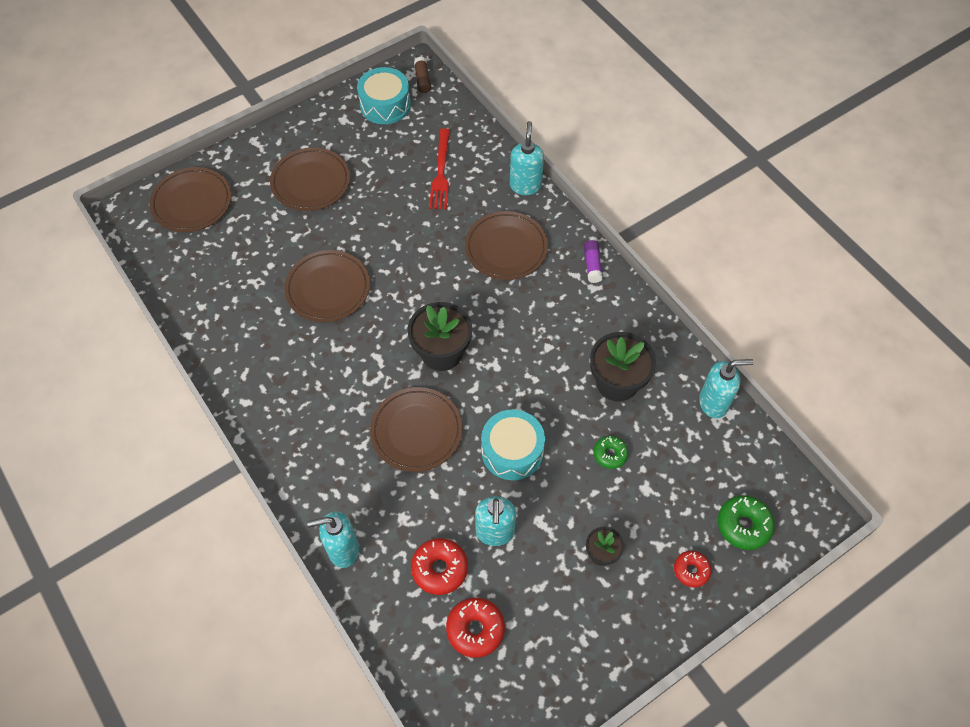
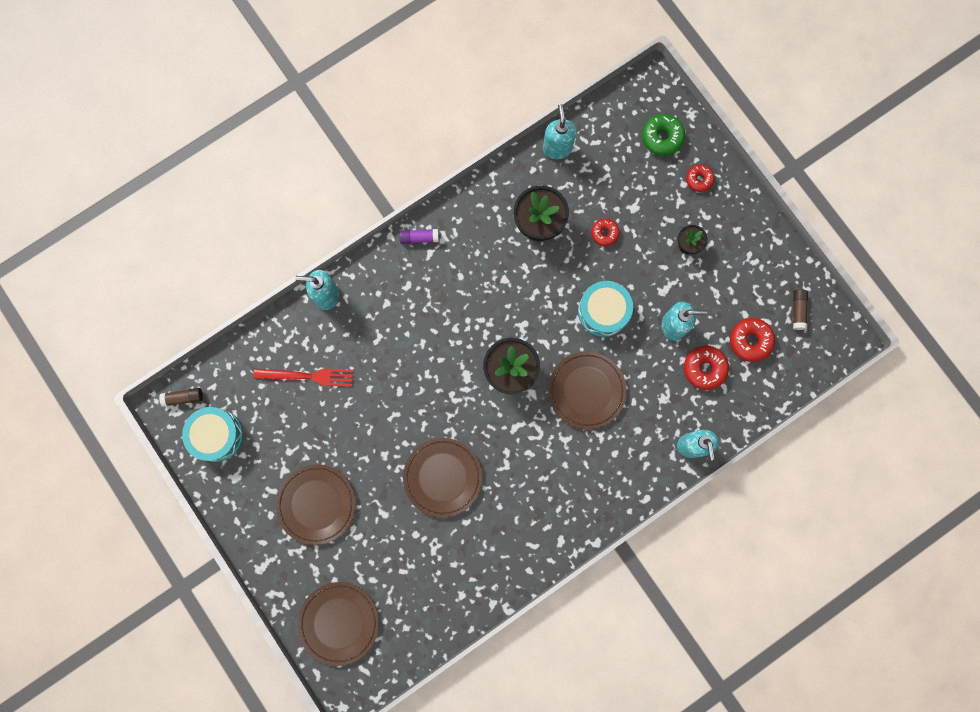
camera: 90 degrees left, 20 degrees up
(506, 248) = (399, 314): brown plate -> none
(517, 697) = (798, 310): none -> brown glue stick
(610, 454) = (604, 233): green donut -> red donut

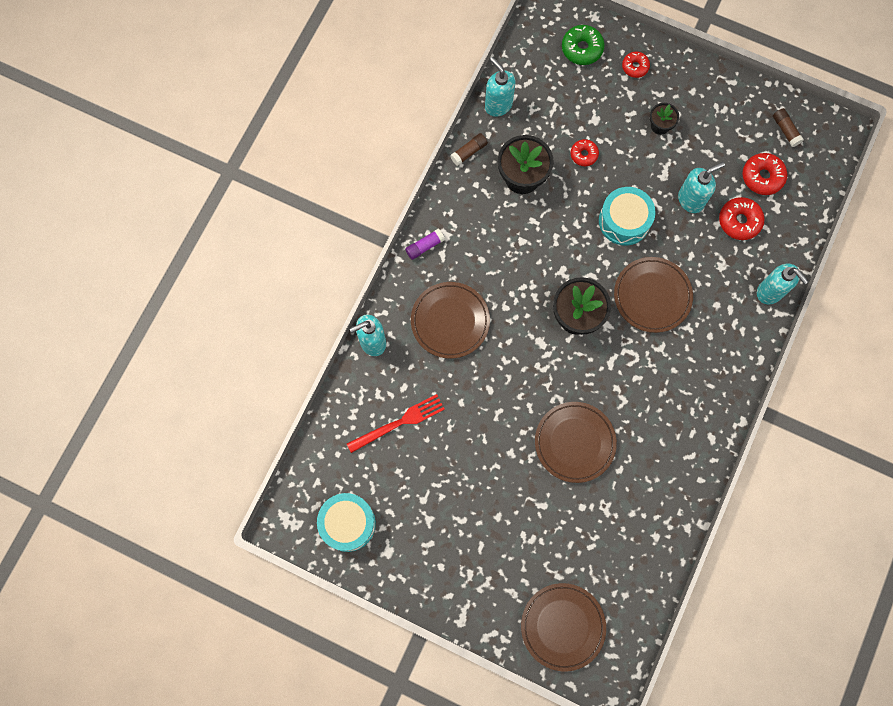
camera: 30 degrees left, 5 degrees down
(183, 398) = (296, 507): brown glue stick -> brown glue stick (469, 152)
(316, 504) = (477, 532): brown plate -> brown plate (450, 321)

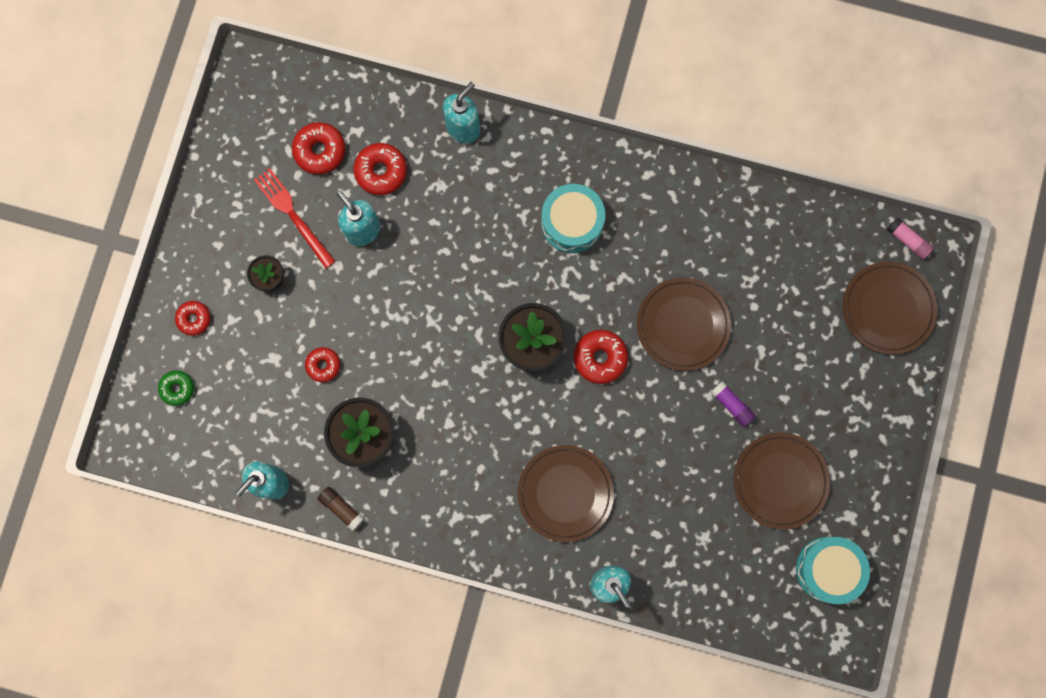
camera: 100 degrees left, 5 degrees up
(399, 423) = (700, 531): red fork -> red fork (293, 215)
(425, 246) = (476, 541): purple glue stick -> purple glue stick (731, 405)
(557, 369) = (600, 358): none -> red donut
(582, 49) = (177, 388): green donut -> green donut, size x0.65
(622, 659) = (908, 240): none -> pink glue stick
(624, 221) = (402, 305): turquoise drum -> turquoise drum (572, 222)
(652, 296) = (491, 260): brown plate -> brown plate (780, 481)
(785, 130) = (254, 130): brown glue stick -> none

